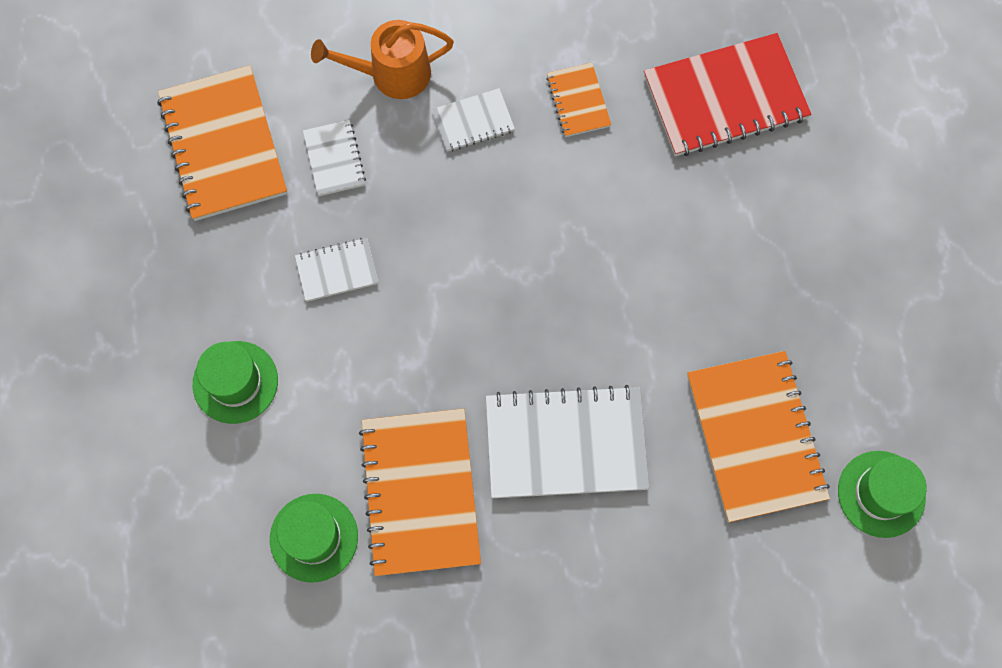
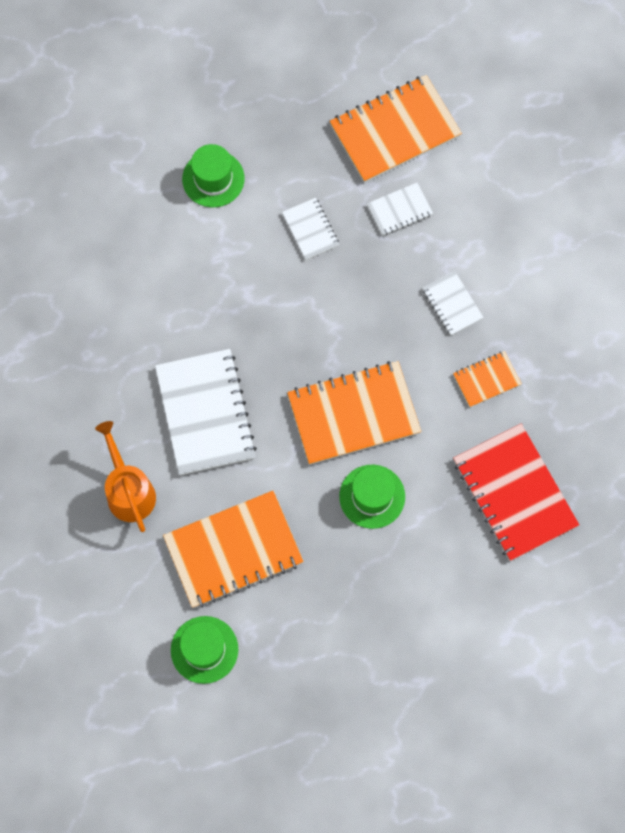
camera: 80 degrees right, 0 degrees up
(314, 537) = (110, 254): green hat -> green hat (372, 496)
(391, 74) = (479, 237): orange watering can -> orange watering can (128, 490)
(420, 492) = (153, 319): orange notebook -> orange notebook (353, 414)

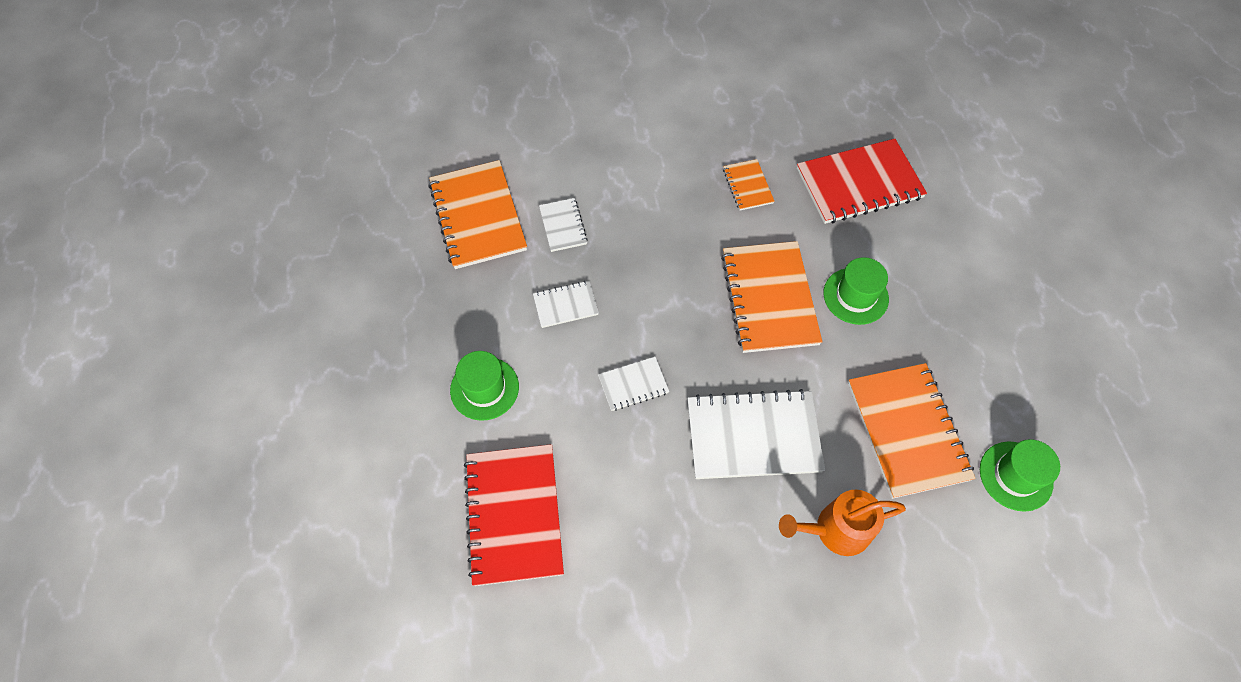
camera: 80 degrees left, 10 degrees down
(103, 228) = (514, 515): none -> red notebook
(452, 304) = (668, 200): white notebook -> white notebook (633, 384)

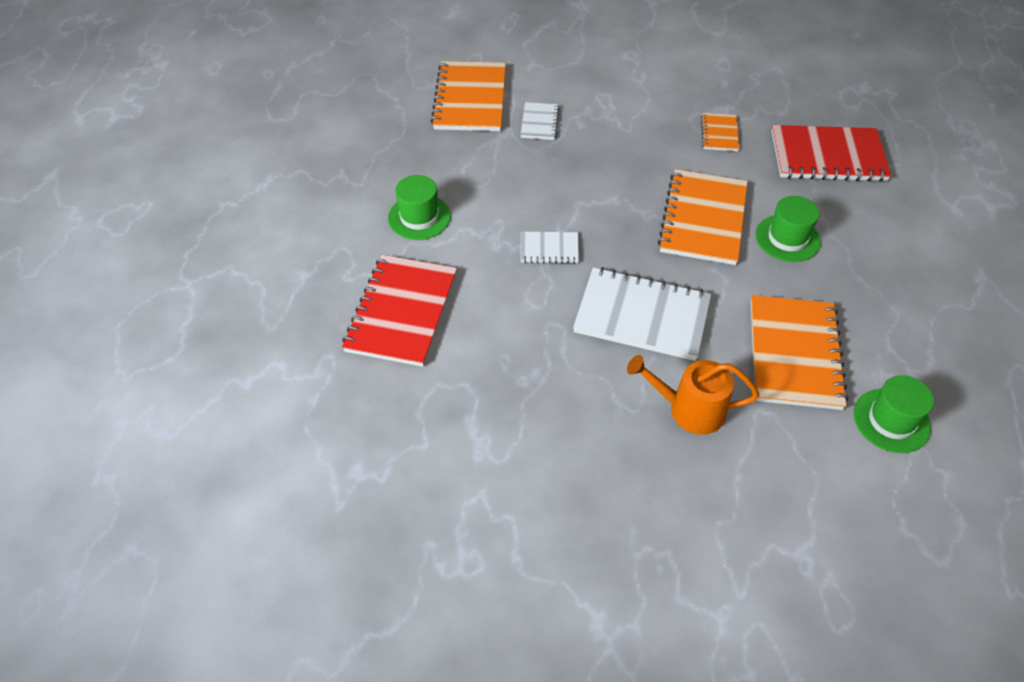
camera: 20 degrees right, 10 degrees down
(565, 305) = (516, 178): white notebook -> none

